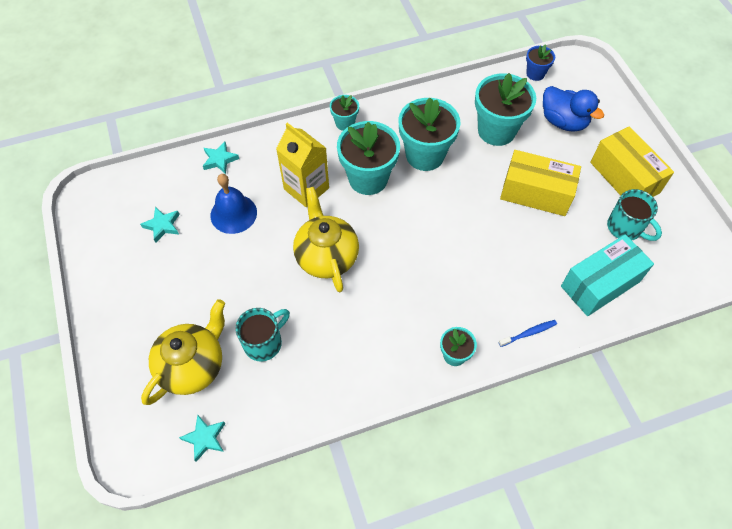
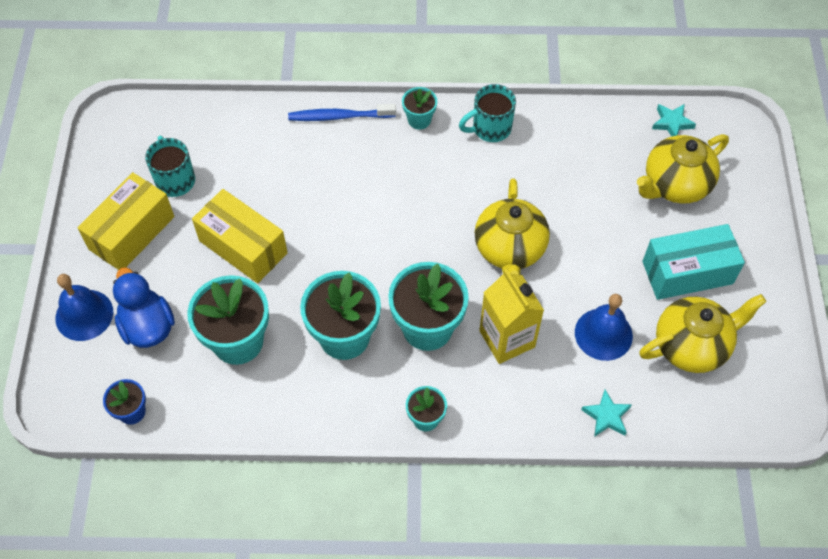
camera: 160 degrees left, 0 degrees up
(162, 226) = (692, 345): turquoise star -> yellow teapot
(264, 343) = (600, 184): turquoise mug -> turquoise mug (490, 128)
(528, 333) = (339, 116): blue toothbrush -> blue toothbrush, size x1.67
(600, 284) = (242, 136): turquoise box -> turquoise box (687, 272)
(611, 116) = (84, 315): none -> blue bell
(624, 177) = (132, 233): yellow box -> yellow box turned 45 degrees clockwise

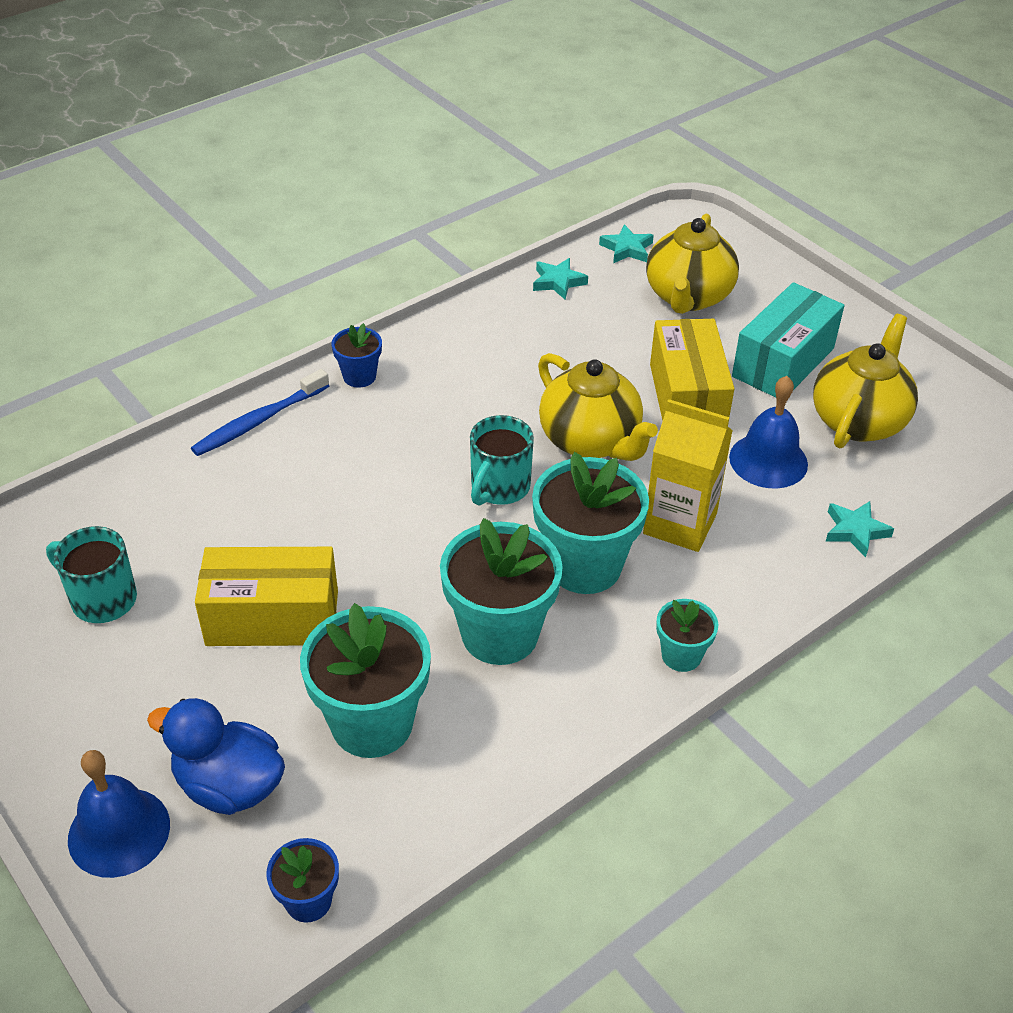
camera: 40 degrees left, 15 degrees down
(132, 233) = (97, 693): yellow box -> yellow box (687, 398)
(419, 120) = (359, 376): turquoise flower pot -> blue flower pot
(490, 128) = (448, 344): turquoise mug -> turquoise mug (499, 487)
(601, 122) = (558, 282): none -> turquoise star

